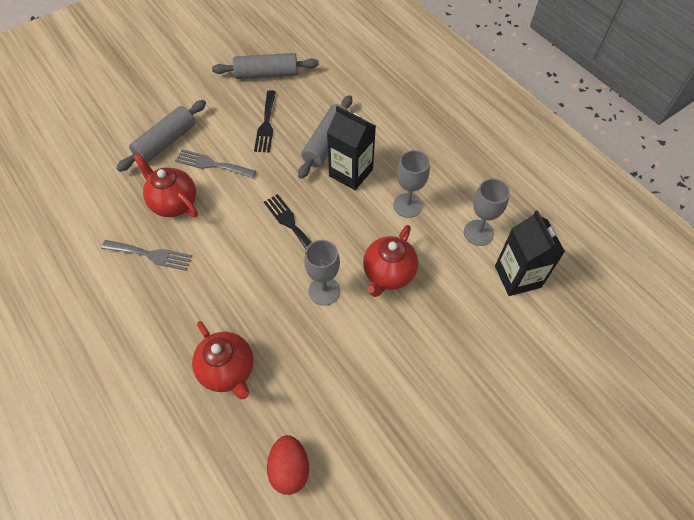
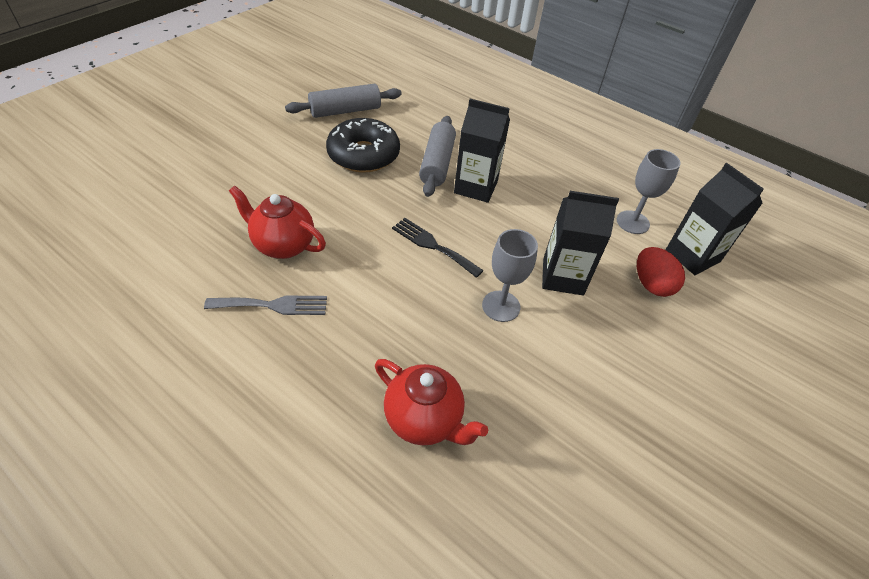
camera: 20 degrees left, 10 degrees down
(166, 142) = (251, 185): grey rolling pin -> none
(212, 164) = (316, 200): grey fork -> none
(266, 124) = (363, 155): black fork -> black donut
(289, 469) = (554, 523): red egg -> red egg (651, 284)
(388, 274) = (563, 277): red teapot -> black carton
(407, 205) = (549, 208): grey goblet -> none

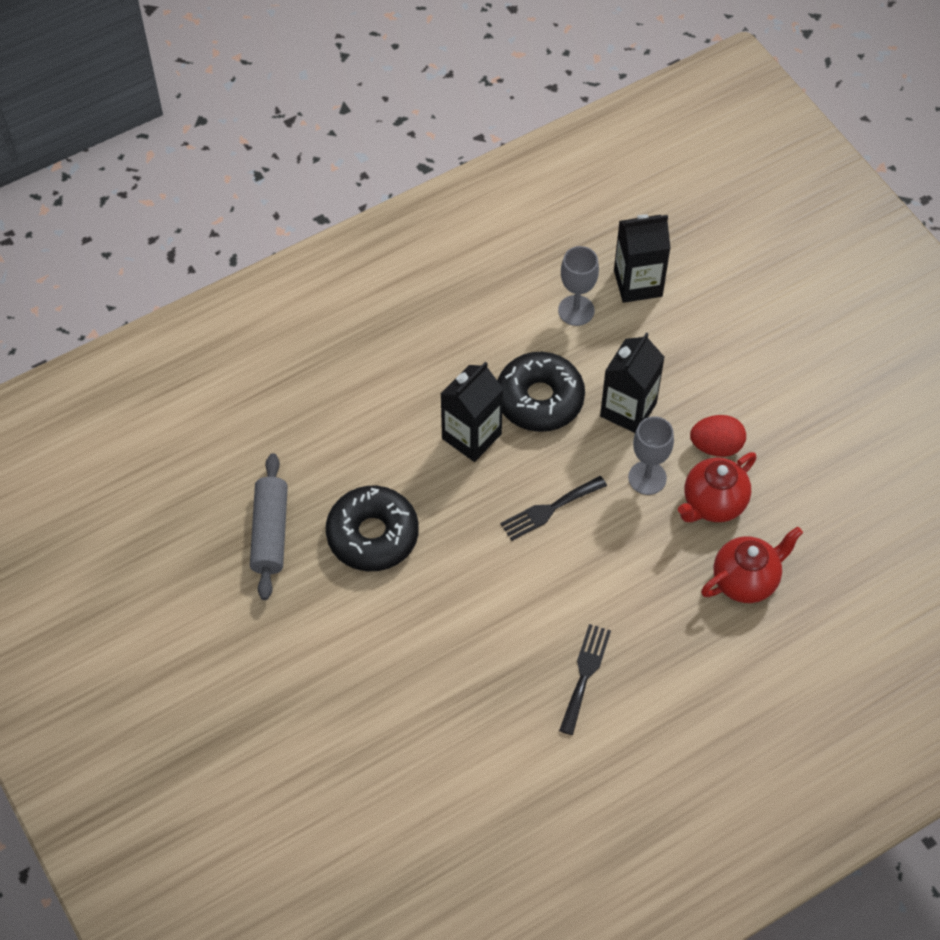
camera: 65 degrees left, 10 degrees up
(273, 305) = (585, 674): grey fork -> black fork
(283, 245) = (503, 651): red teapot -> red teapot (713, 503)
(437, 163) = (416, 461): grey rolling pin -> none
(534, 218) = (539, 399): none -> black donut
(651, 284) = (661, 339): red egg -> red egg (716, 446)

